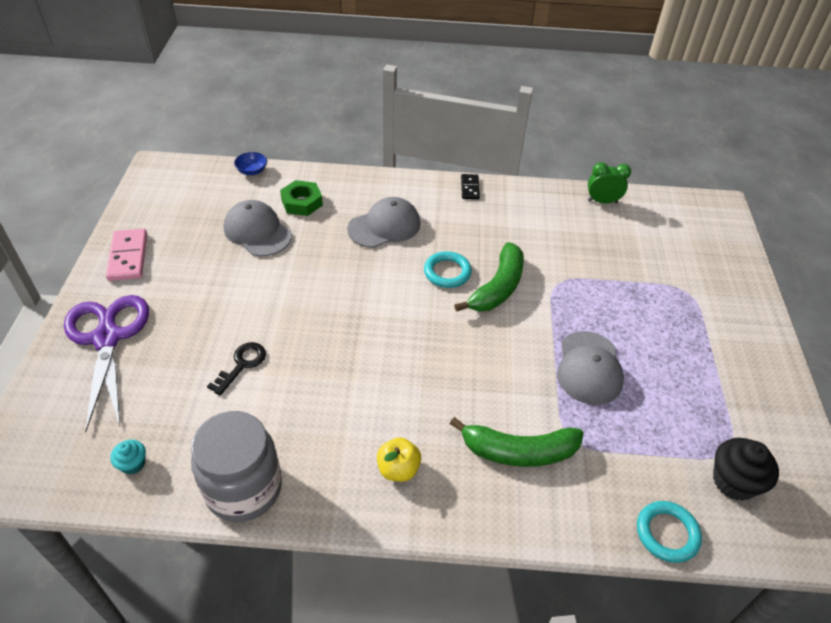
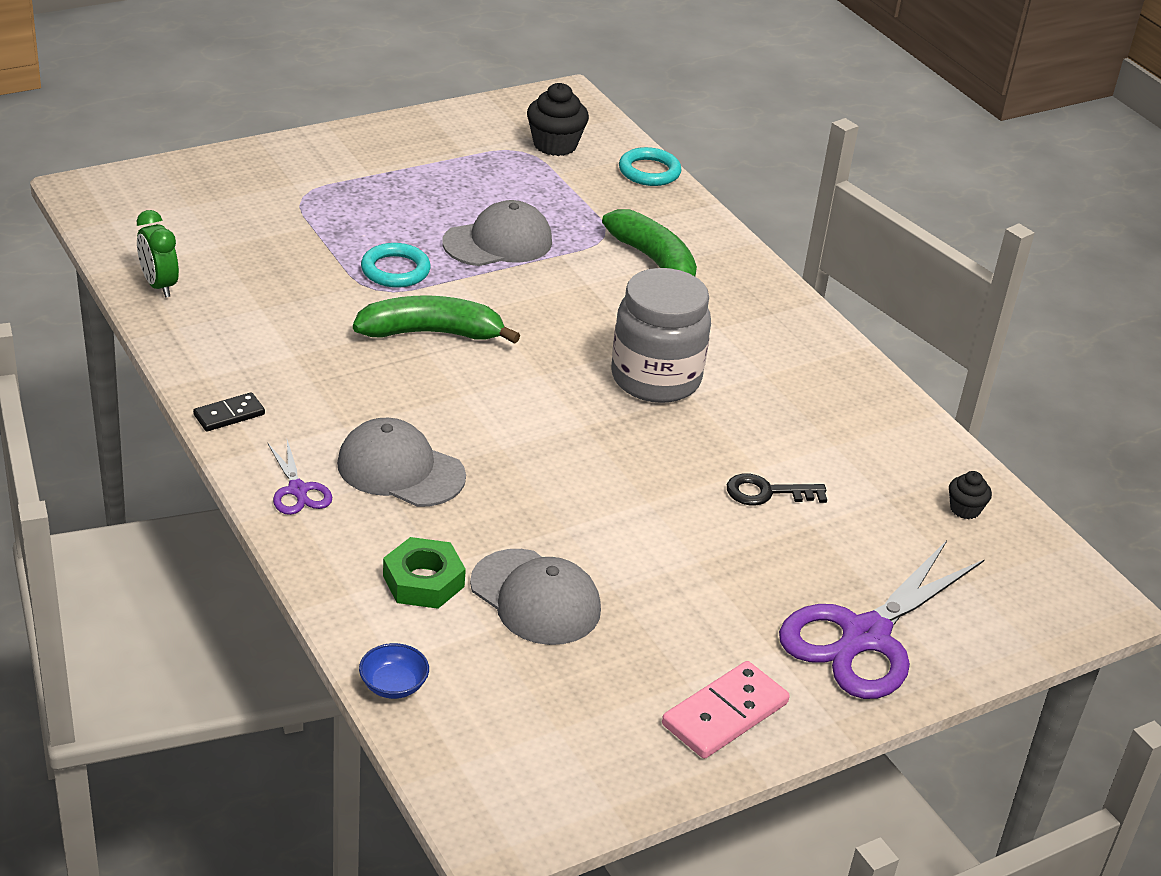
camera: 125 degrees left, 10 degrees down
(133, 464) = (965, 509): turquoise cupcake -> black cupcake
(243, 488) = (893, 418): grey jar -> grey jar (655, 379)
(257, 232) = (535, 598): grey cap -> grey cap turned 60 degrees counterclockwise
(396, 189) = (298, 490): none -> purple scissors
(398, 469) = (758, 329): yellow apple -> none
(447, 272) = (442, 381): turquoise ring -> turquoise ring (395, 270)

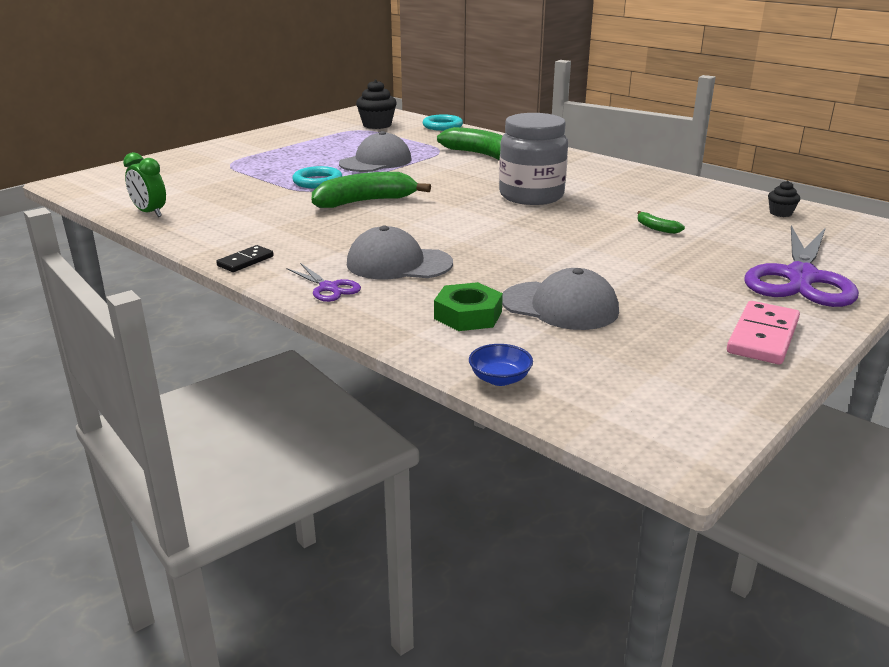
camera: 15 degrees left, 10 degrees down
(767, 492) = (656, 228): black key -> green banana

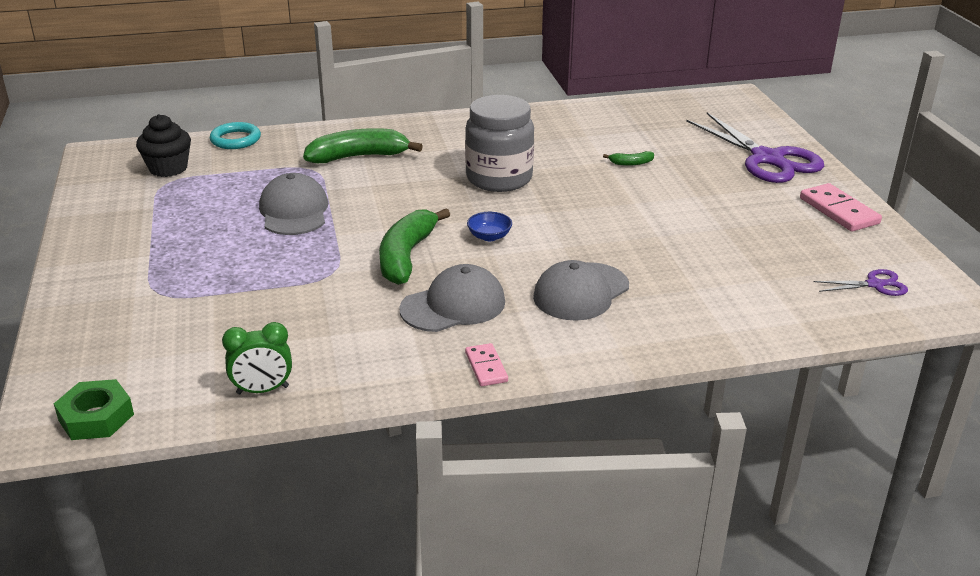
camera: 55 degrees left, 5 degrees up
(245, 261) = (486, 367): black domino -> pink domino
(317, 181) = (308, 261): turquoise ring -> none
(329, 288) = (598, 342): purple scissors -> purple scissors (875, 285)
(468, 315) = (713, 298): green nut -> green nut (96, 417)
(500, 379) = (825, 325): blue bowl -> blue bowl (489, 236)
(560, 306) = (732, 257): grey cap -> grey cap (453, 305)
(780, 213) = (655, 112): black cupcake -> none

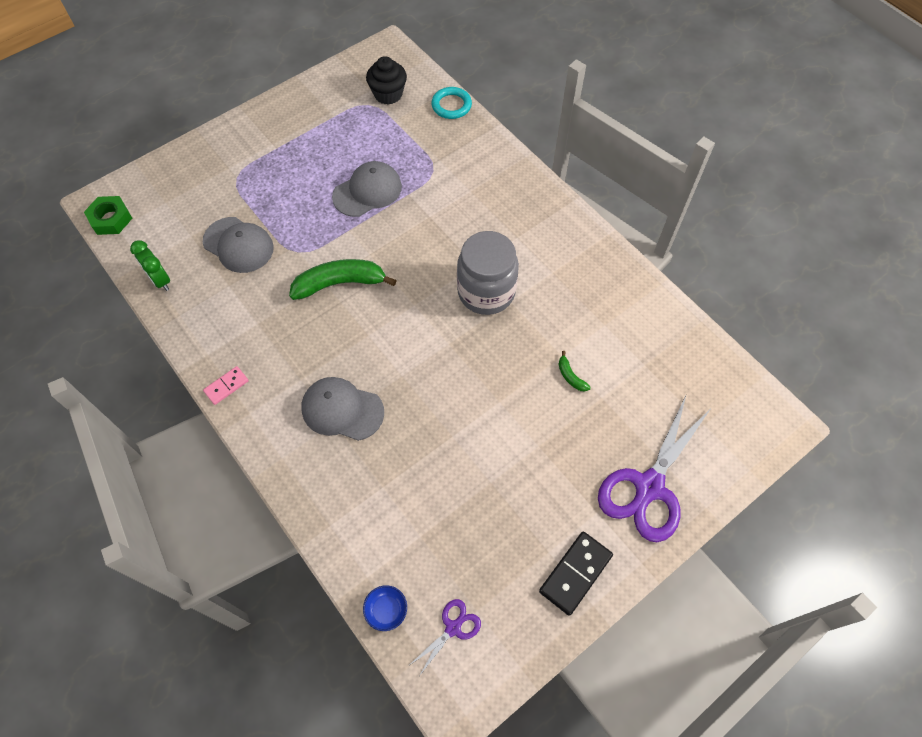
camera: 65 degrees right, 30 degrees up
(358, 156) = (469, 188): green banana -> none
(453, 305) = (290, 338): grey cap -> grey cap (238, 245)
(489, 236) = (392, 322): blue bowl -> blue bowl (386, 610)
(839, 211) = (575, 573): pink domino -> black domino
(875, 285) = (453, 628): purple scissors -> purple scissors turned 105 degrees counterclockwise

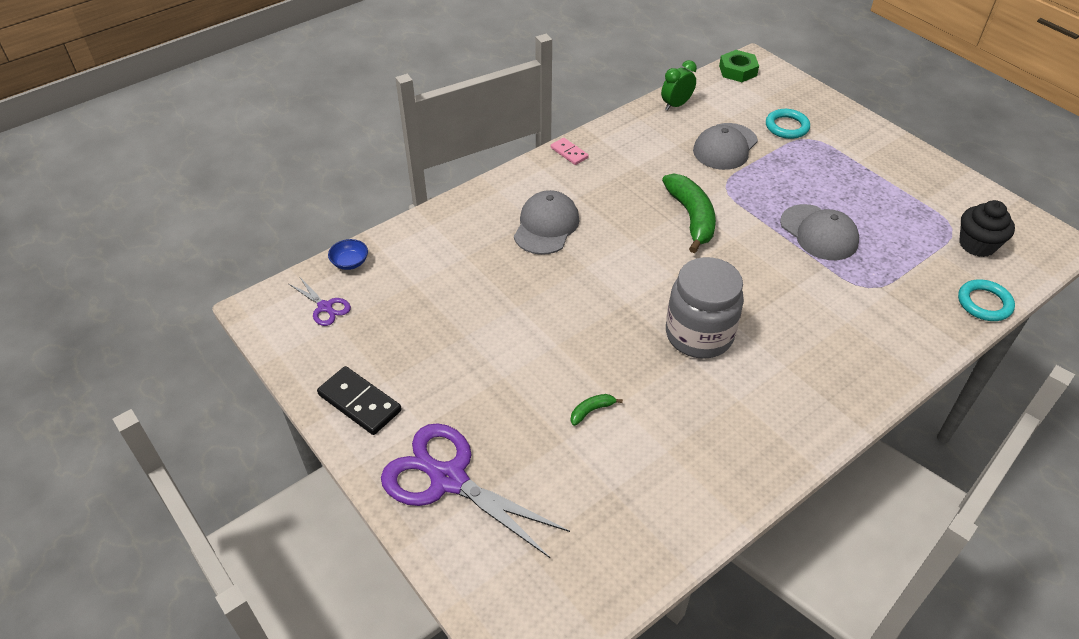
camera: 90 degrees right, 15 degrees down
(215, 191) = (787, 127): none -> turquoise ring

